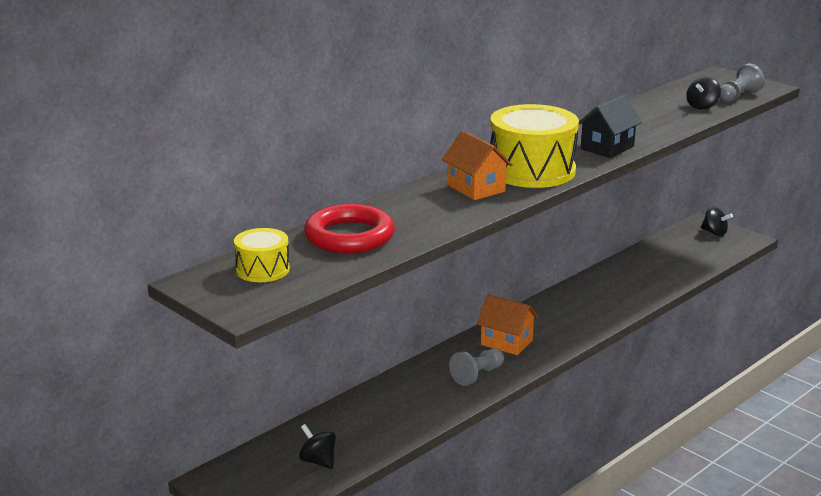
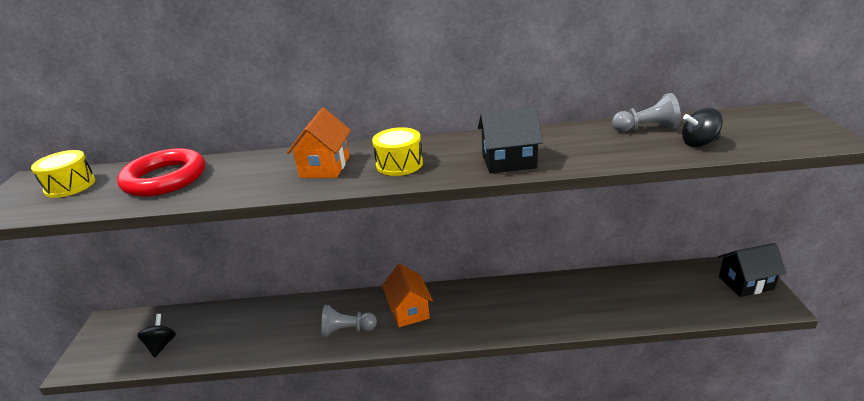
camera: 45 degrees right, 5 degrees up
(532, 170) = (399, 164): yellow drum -> yellow drum, size x0.52
(714, 233) = (746, 283): black spinning top -> black house
(738, 96) = (768, 142): grey pawn -> grey pawn (646, 128)

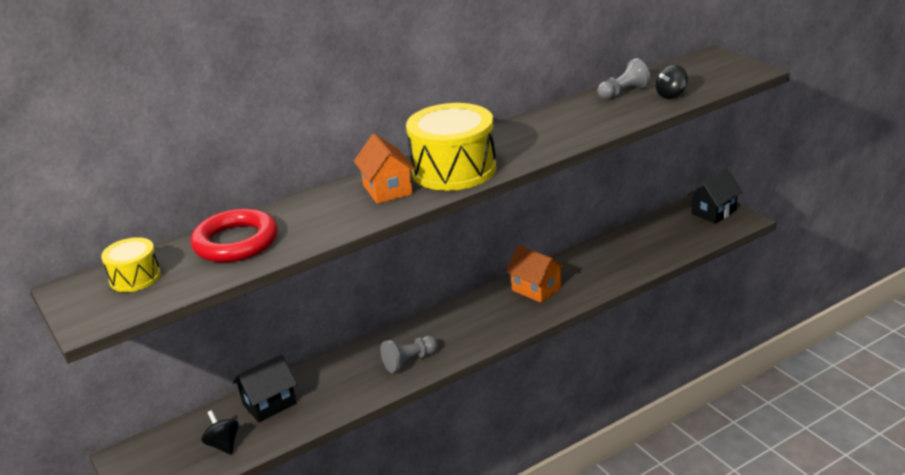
camera: 30 degrees left, 0 degrees up
(399, 164) = (454, 170): yellow drum -> yellow drum, size x1.91
(409, 310) = (453, 326): orange house -> orange house (536, 289)
(509, 162) = (544, 144): black house -> black house (269, 404)

